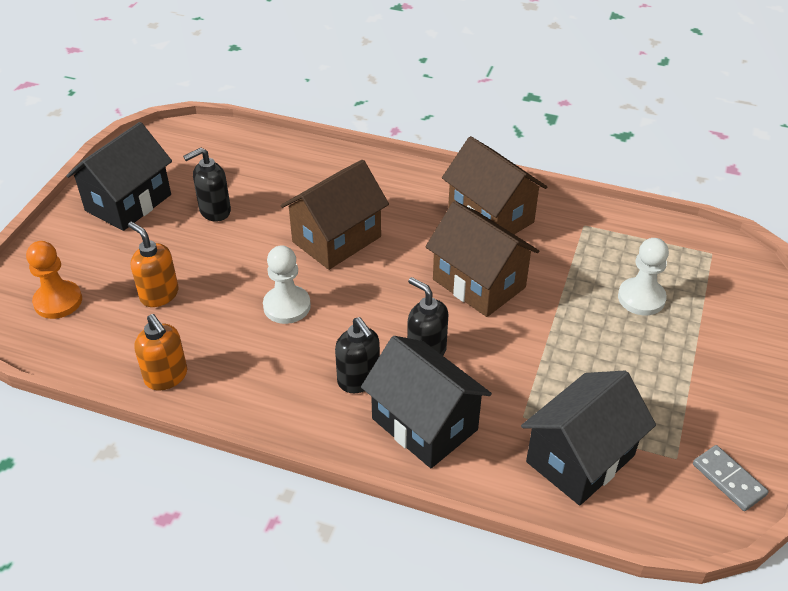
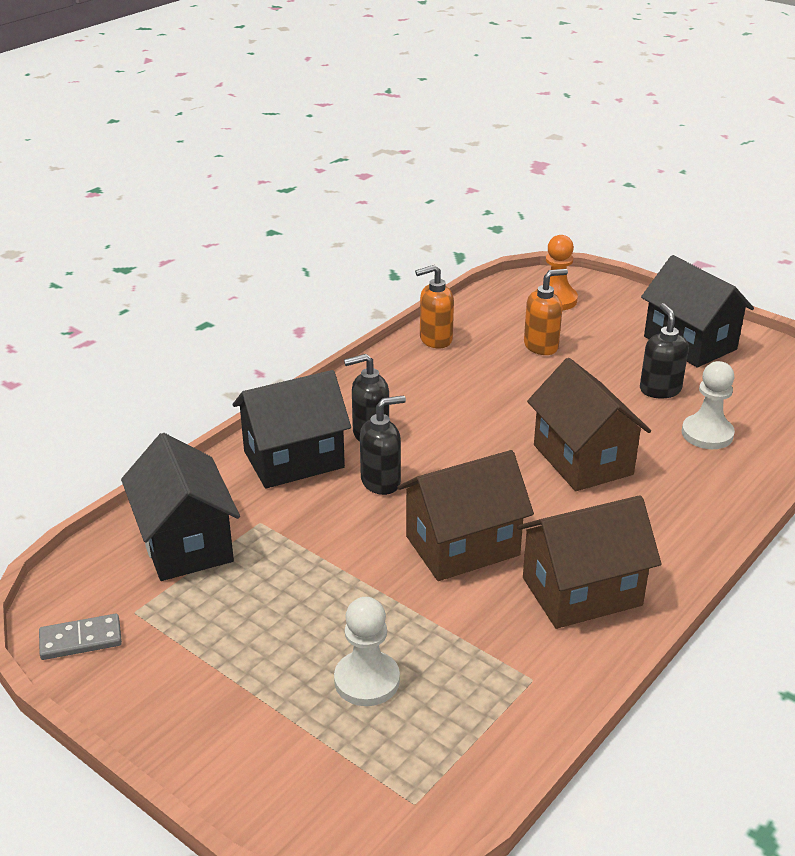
camera: 110 degrees right, 10 degrees down
(287, 306) = (491, 411): white pawn -> white pawn (707, 434)

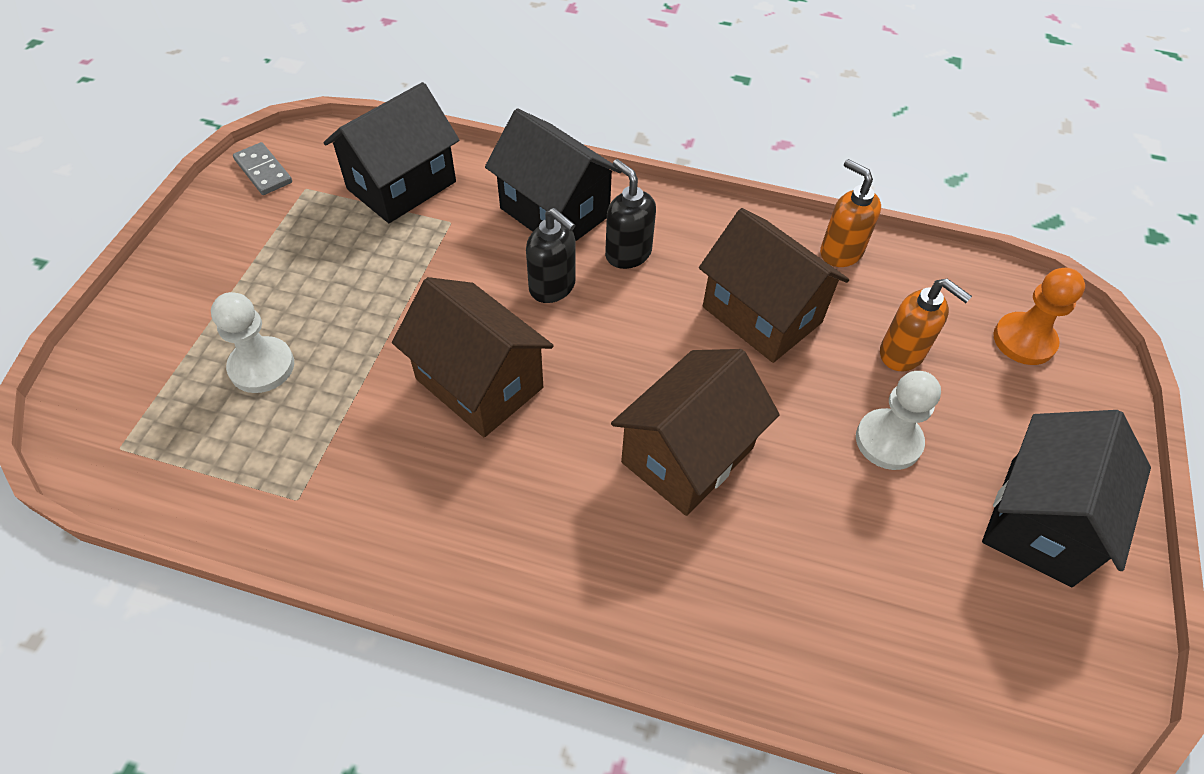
camera: 65 degrees right, 20 degrees up
(582, 591) = (445, 511): brown house -> brown house (761, 315)
(660, 390) = (893, 507): black soap dispenser -> none
(707, 434) = (825, 586): white pawn -> white pawn (888, 441)

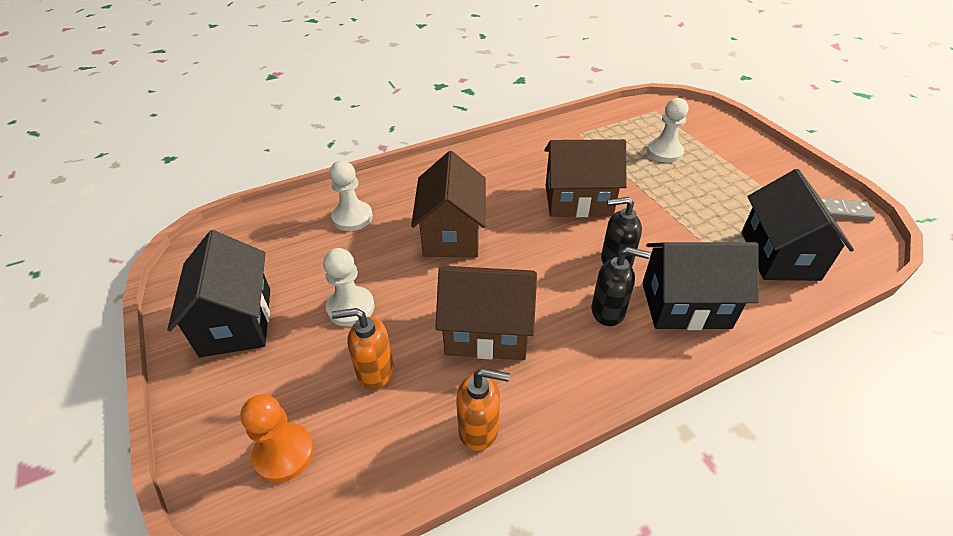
camera: 140 degrees right, 10 degrees down
(800, 596) = (352, 217): none -> white pawn

